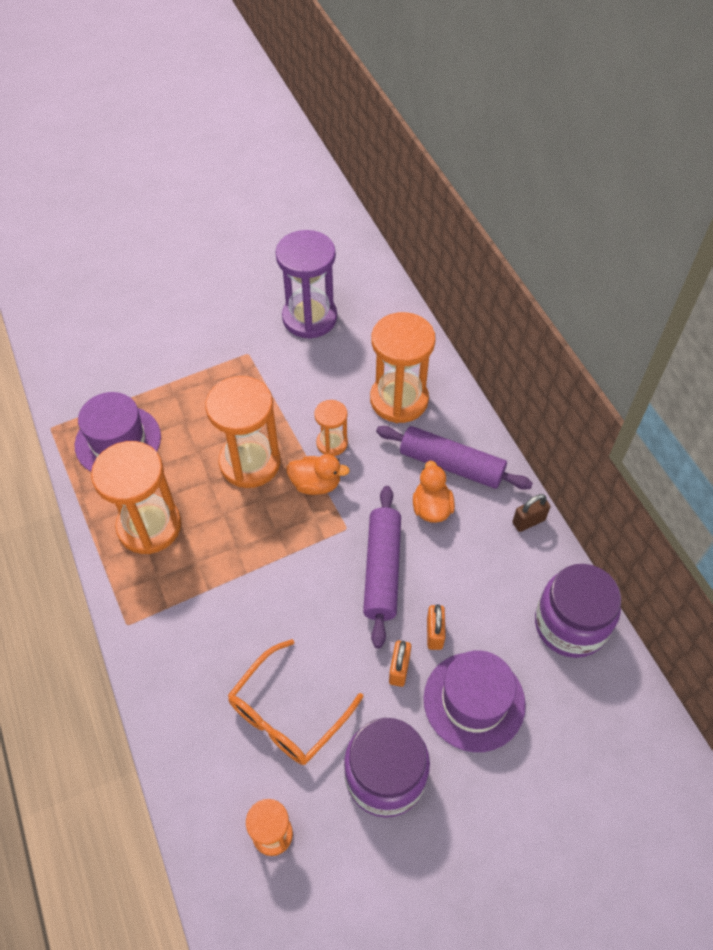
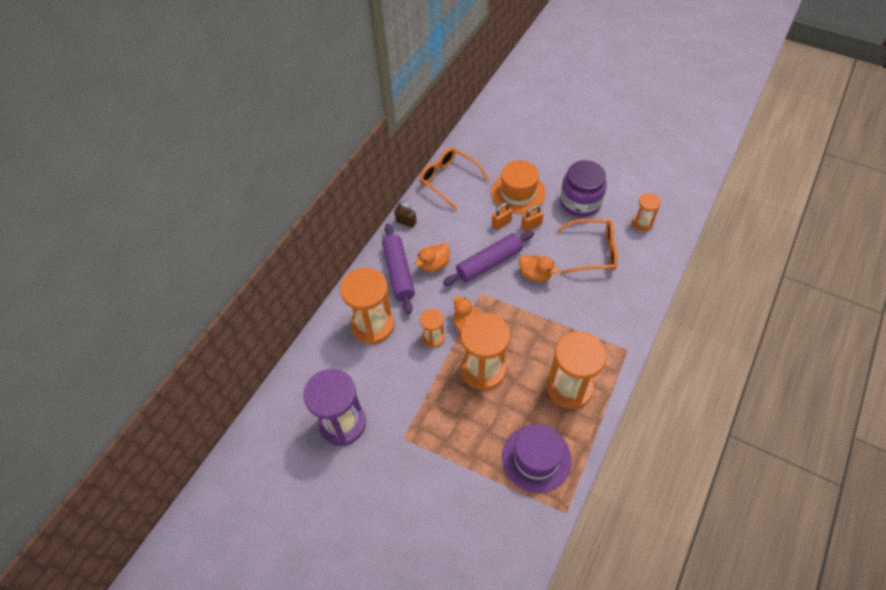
camera: 125 degrees left, 0 degrees up
(317, 609) = (535, 275): none -> orange duck
(474, 701) = (518, 192): purple hat -> orange hat
(570, 624) = (449, 180): purple jar -> orange glasses

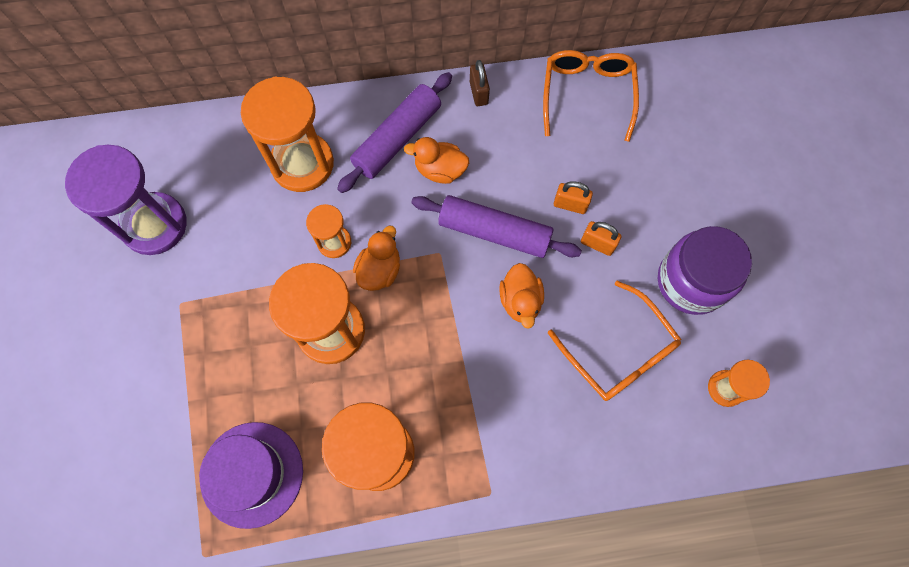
camera: 50 degrees right, 15 degrees up
(518, 192) = (639, 191): orange hat -> none

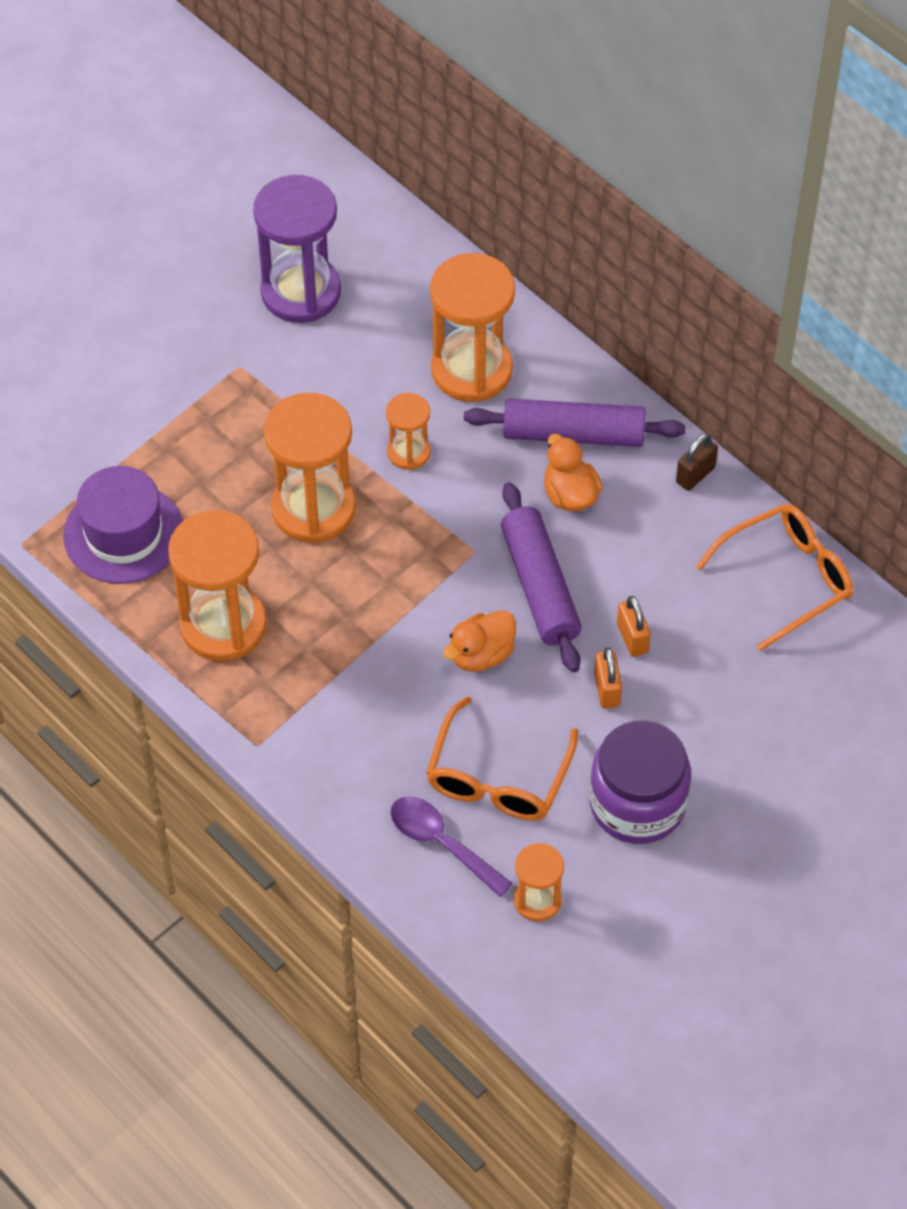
camera: 55 degrees right, 15 degrees down
(379, 270) = (412, 510): orange duck -> none
(646, 420) = (442, 843): none -> purple spoon

